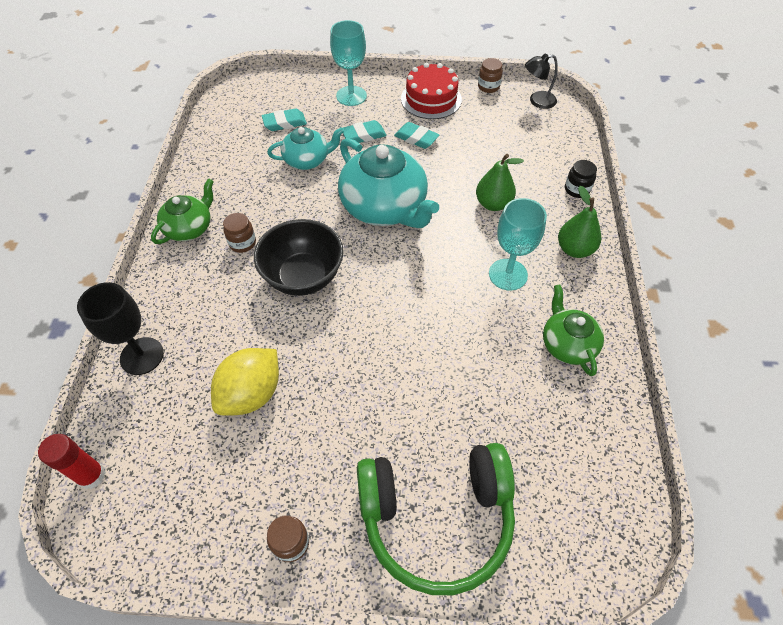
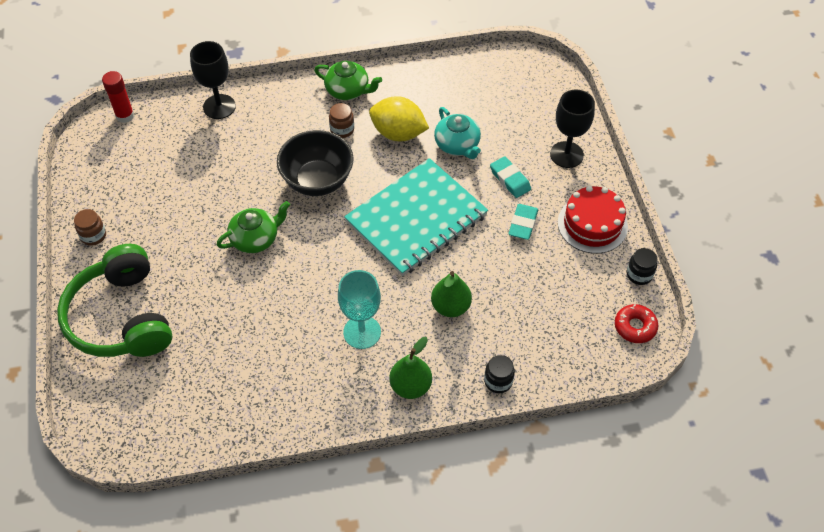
camera: 75 degrees right, 0 degrees up
(251, 394) = (200, 180): yellow lemon -> yellow lemon (398, 133)
(284, 123) = (502, 113): turquoise eraser -> none
(351, 96) = (566, 154): turquoise goblet -> black goblet
(385, 207) = (416, 219): turquoise teapot -> turquoise notebook
(488, 87) = (639, 274): brown jar -> black jar
(537, 101) = (635, 327): black lamp -> red donut
(567, 344) = (293, 390): green teapot -> green teapot (255, 238)

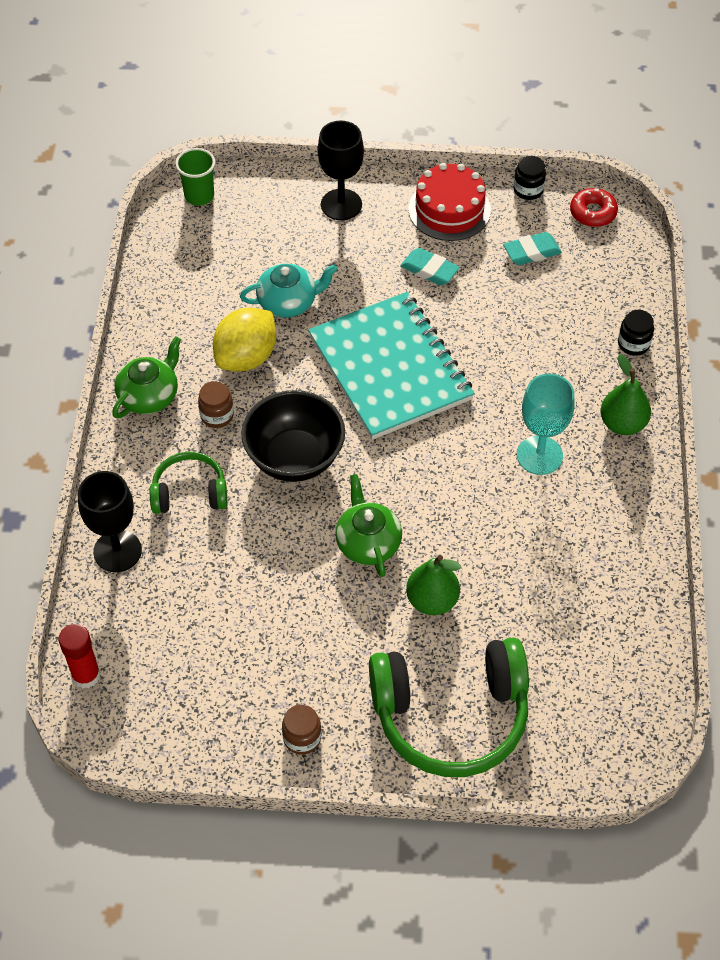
camera: 75 degrees left, 0 degrees up
(274, 131) = (189, 492): none -> green headphones
(450, 307) = (526, 363): green pear -> green pear (432, 600)
(510, 179) = (360, 265): turquoise eraser -> turquoise eraser (532, 252)
(538, 71) = (199, 196): none -> green cup

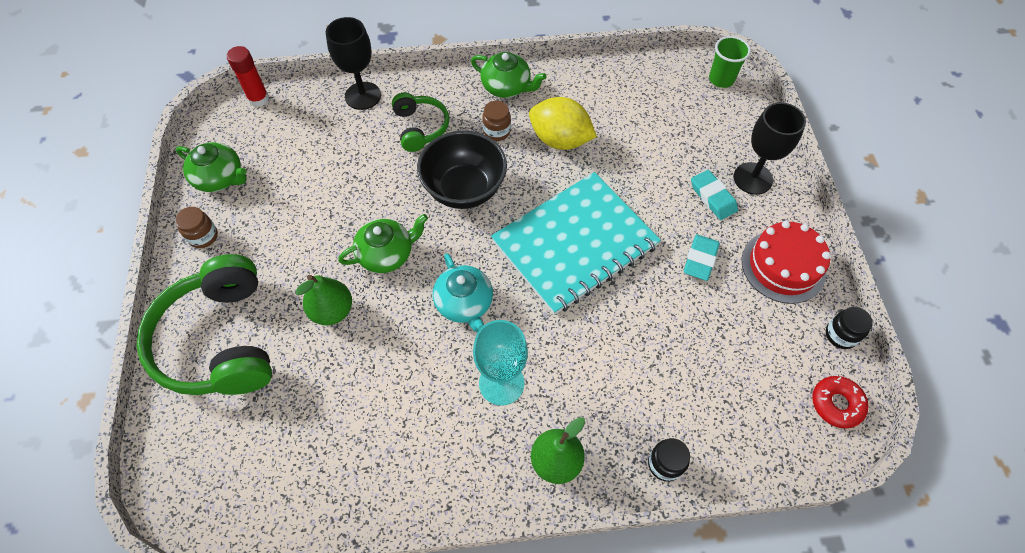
camera: 80 degrees right, 5 degrees up
(213, 721) = (220, 178): none -> green teapot
(288, 302) = (627, 158): turquoise teapot -> turquoise teapot (464, 303)
(532, 252) = (756, 348): turquoise eraser -> turquoise eraser (712, 197)

